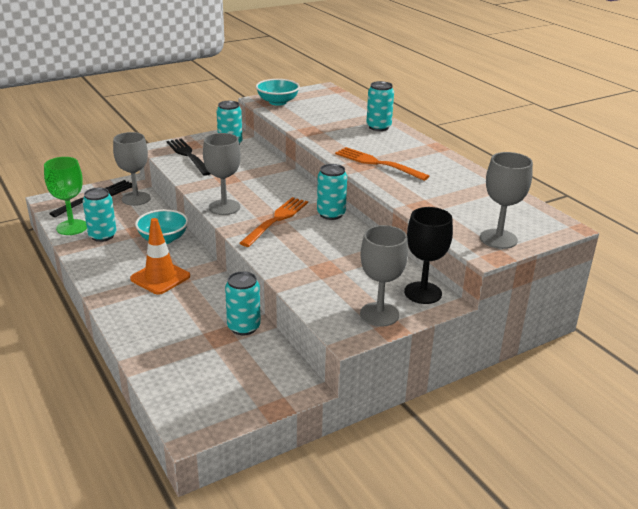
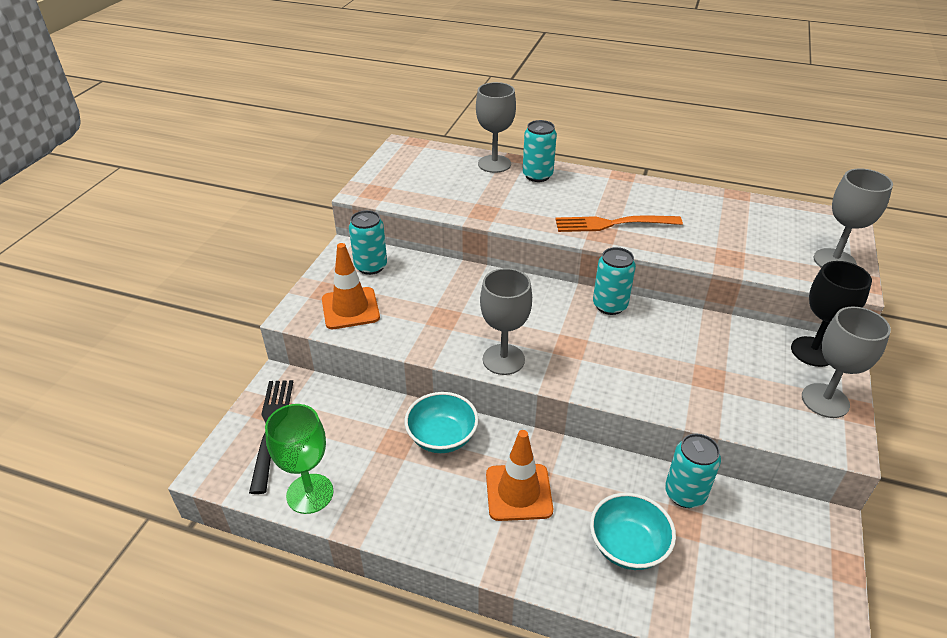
camera: 40 degrees left, 10 degrees up
(102, 236) = (367, 480): turquoise can -> none
(136, 199) = (324, 400): grey goblet -> grey goblet (494, 164)
(188, 155) = (350, 308): black fork -> orange traffic cone
(276, 220) = (576, 344): orange fork -> none
(277, 102) = (387, 187): turquoise bowl -> turquoise bowl (628, 546)

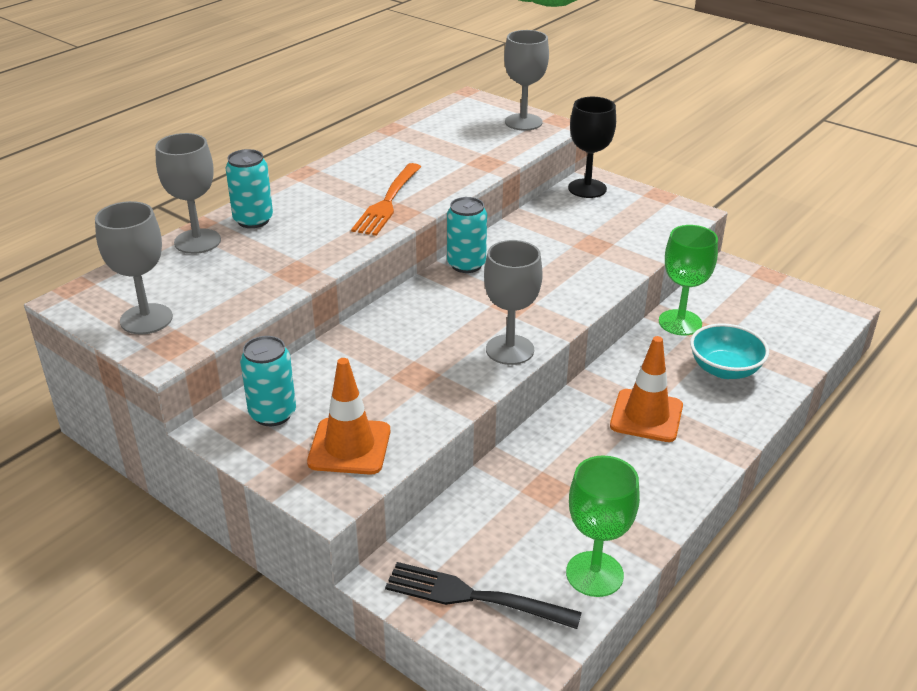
camera: 70 degrees left, 5 degrees down
(442, 437) = (553, 451): turquoise bowl -> none
(685, 494) = (680, 322): turquoise can -> green goblet
(825, 400) = (644, 203): grey goblet -> grey goblet (146, 319)

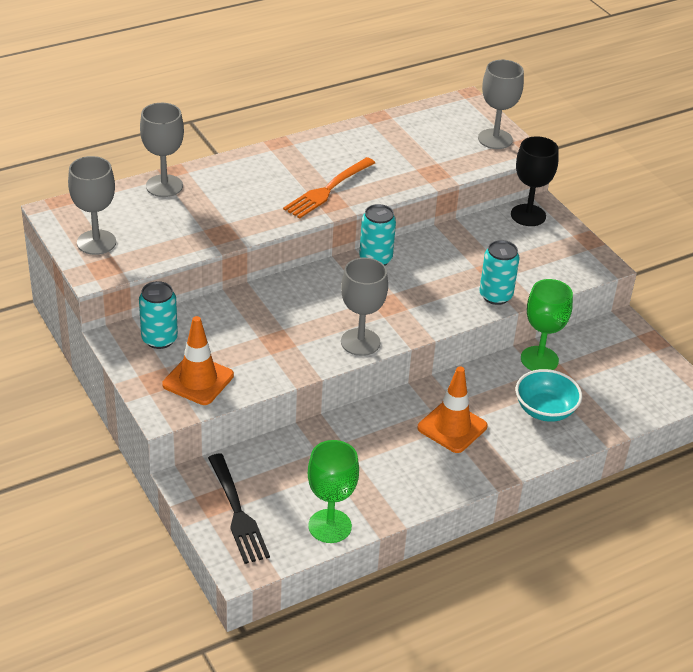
camera: 20 degrees right, 5 degrees up
(253, 220) = (215, 178): turquoise can -> turquoise can (495, 296)
(474, 597) = (237, 512): black fork -> black fork turned 150 degrees counterclockwise

